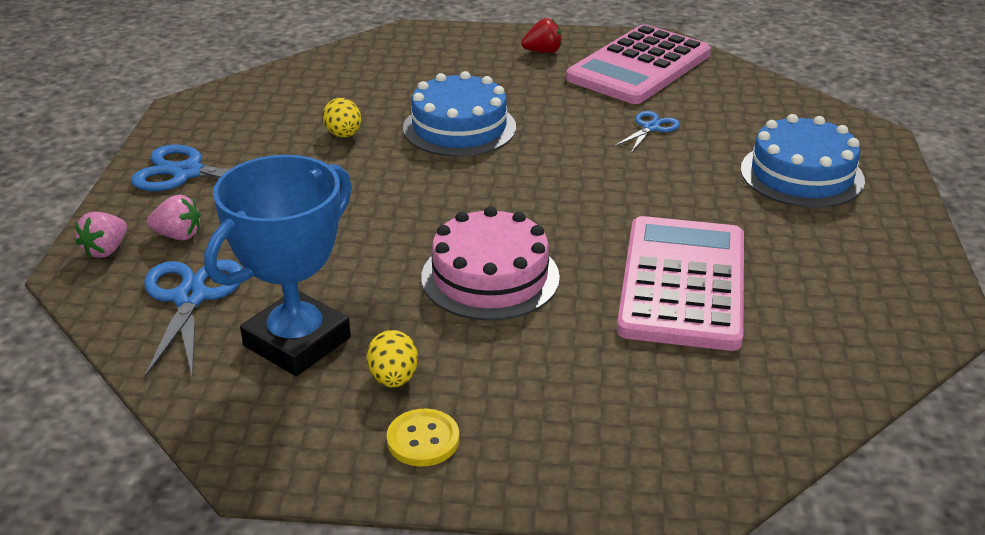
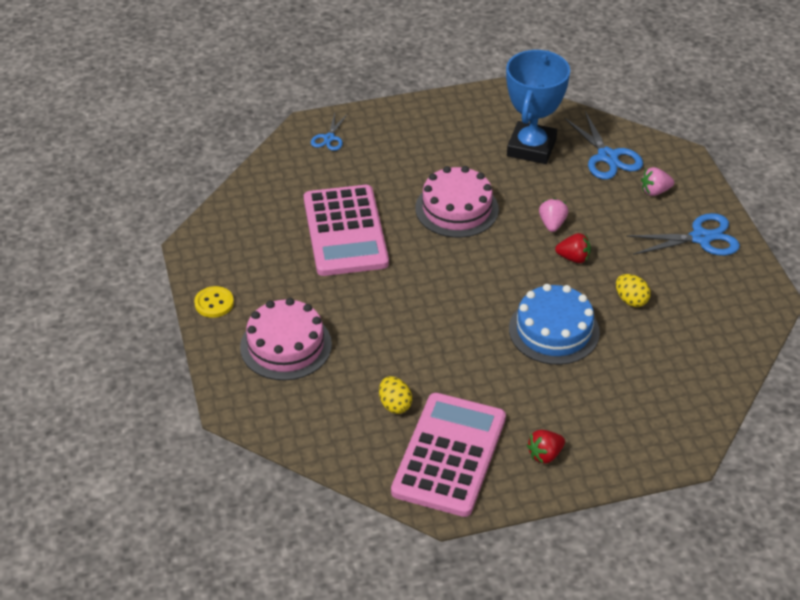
camera: 160 degrees right, 10 degrees up
(106, 250) = (684, 172): pink strawberry -> pink strawberry (552, 224)
(372, 186) = (573, 258): none -> red strawberry
(393, 378) = (470, 142): yellow egg -> yellow egg (395, 405)
(423, 440) = (438, 119): yellow button -> yellow button (214, 303)
(651, 128) = (410, 370): blue scissors -> blue scissors (329, 138)
(801, 175) = (286, 345): blue cake -> pink cake

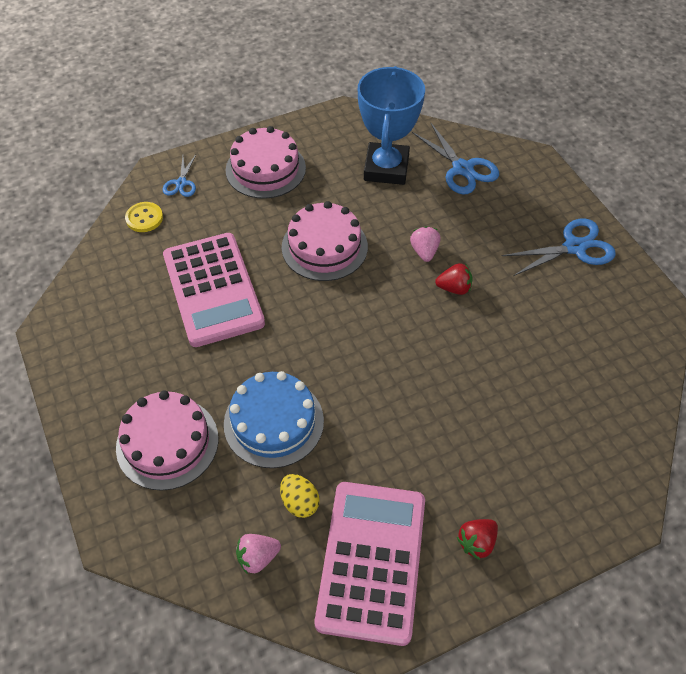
camera: 10 degrees left, 10 degrees up
(214, 303) = (81, 399): yellow button -> yellow button (144, 218)
(412, 135) = (265, 169): none -> pink cake
(554, 330) = (452, 379): blue cake -> blue cake (273, 422)
(631, 300) = (523, 330): yellow egg -> none
(655, 191) = (517, 201): pink strawberry -> pink strawberry (258, 557)

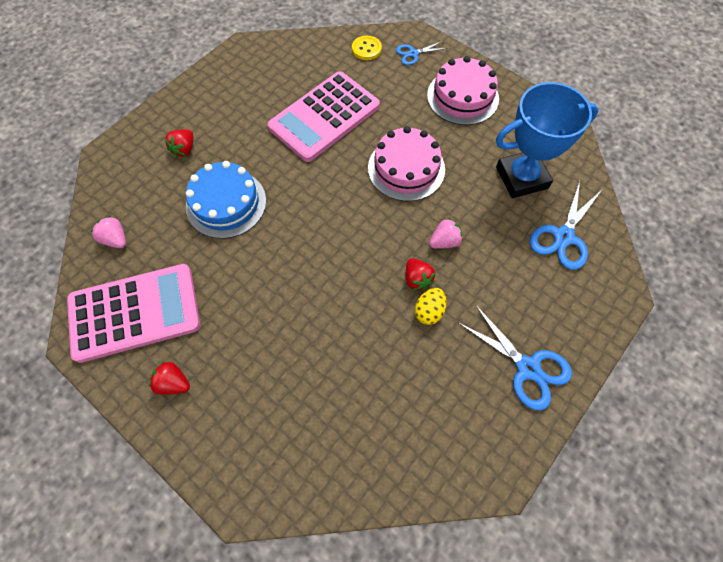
camera: 65 degrees right, 10 degrees up
(167, 442) = (184, 149): pink cake -> red strawberry
(300, 502) = (166, 247): yellow egg -> yellow egg (429, 311)

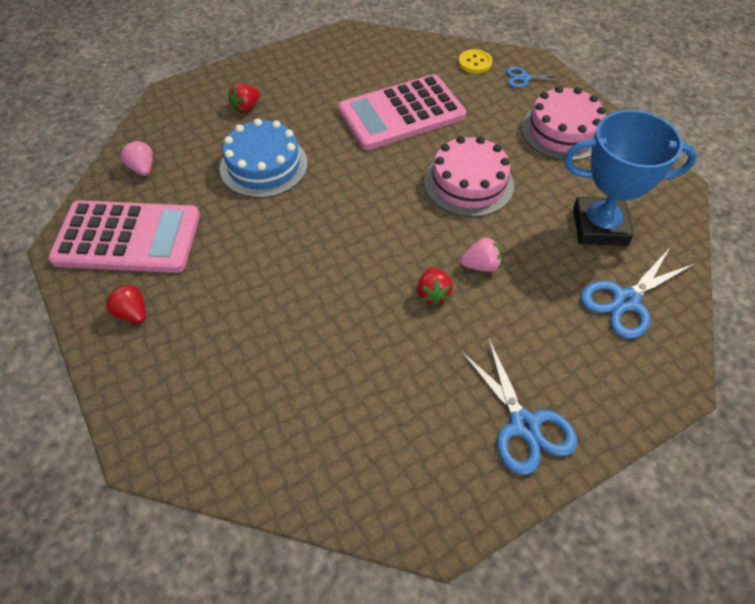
camera: 20 degrees right, 10 degrees down
(429, 311) = (432, 329): yellow egg -> none

